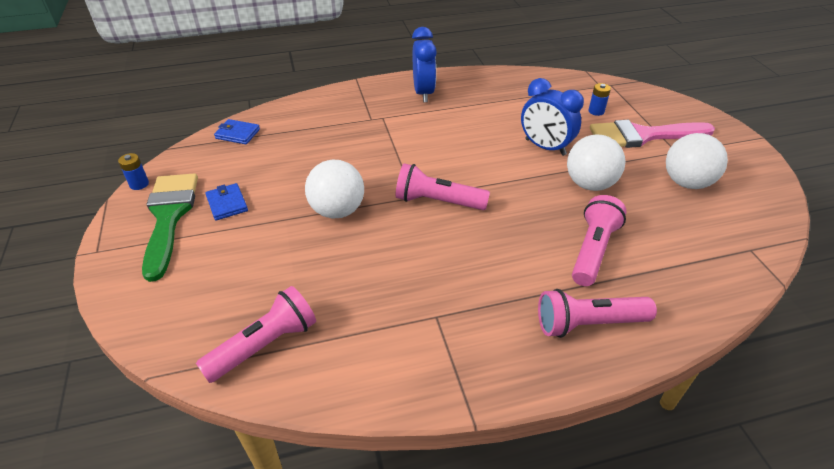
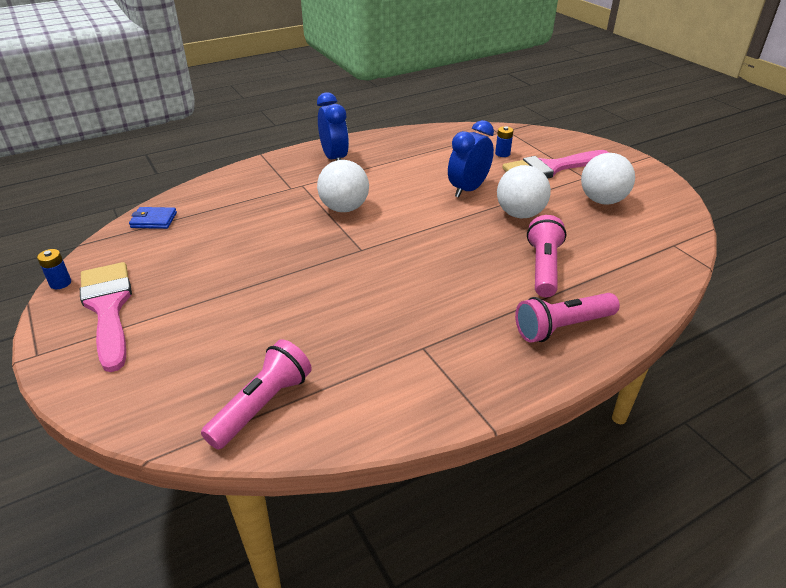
camera: 15 degrees left, 5 degrees down
(169, 217) = (108, 308): green brush -> pink brush
(227, 204) = (169, 286): blue wallet -> none
(337, 211) = (289, 273): white ball -> white ball (344, 208)
(437, 201) = (385, 250): pink flashlight -> none
(545, 147) = (468, 189): blue clock -> blue clock turned 105 degrees clockwise

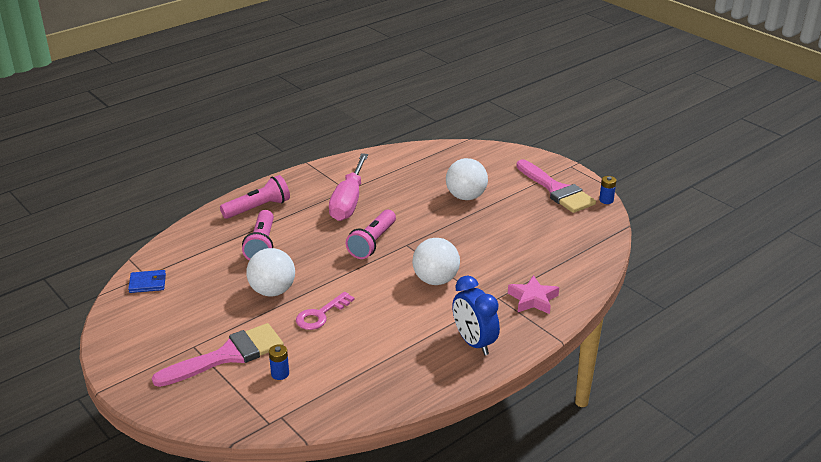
camera: 170 degrees right, 5 degrees down
(154, 220) = (593, 251): blue wallet -> blue wallet (147, 283)
(258, 183) = (533, 299): none -> pink star
(262, 405) = (428, 159): pink flashlight -> pink flashlight (372, 243)
(423, 323) = (348, 201): none -> pink screwdriver
(468, 189) = (321, 315): blue clock -> pink key
(602, 200) = (188, 315): white ball -> white ball (466, 197)

